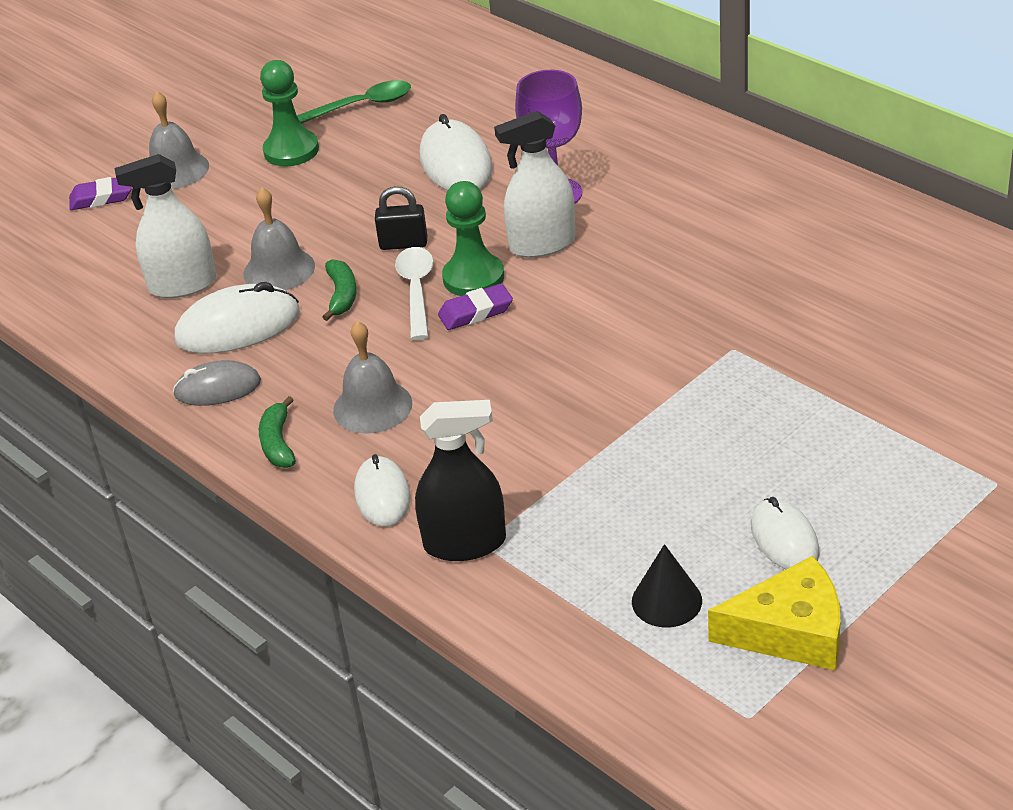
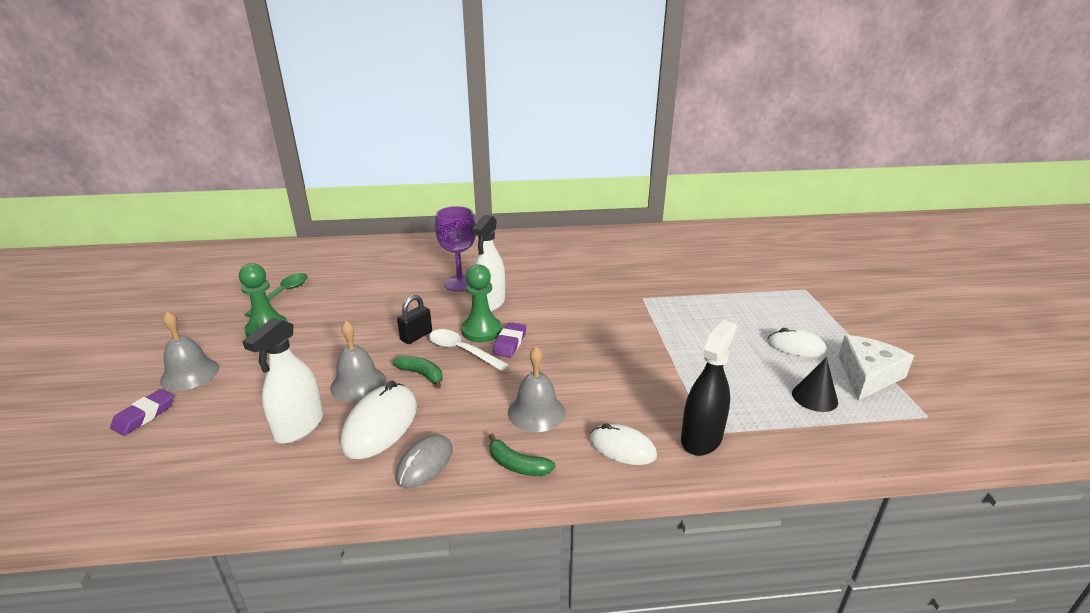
camera: 55 degrees left, 10 degrees down
(456, 163) = (384, 294): white mouse -> none
(790, 631) = (867, 375): yellow cheese -> white cheese

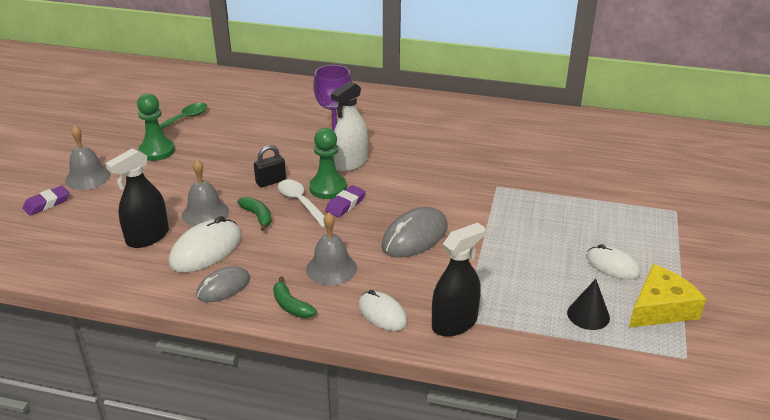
camera: 20 degrees right, 5 degrees up
(299, 426) = (147, 237): white spray bottle -> black spray bottle
(600, 360) = (414, 236): none -> grey mouse
(867, 375) = (660, 308): white cheese -> yellow cheese

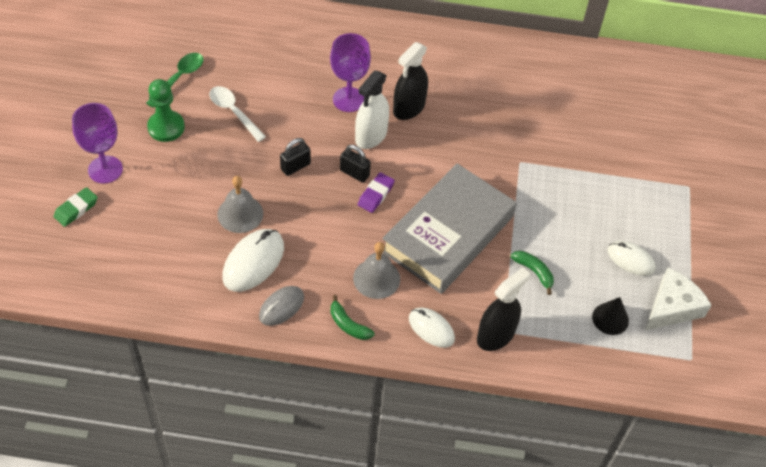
camera: 10 degrees left, 20 degrees up
(47, 203) = (76, 209): purple eraser -> green eraser
(87, 177) = (105, 169): grey bell -> purple goblet
(147, 237) = (192, 249): black spray bottle -> black spray bottle (409, 108)
(258, 216) = (293, 215): green banana -> green banana (534, 272)
(301, 203) = (332, 195): white spoon -> white spoon (234, 112)
(328, 188) = (354, 173): green pawn -> black padlock
(414, 236) = (448, 234): grey mouse -> grey book
(660, 308) = (672, 307): yellow cheese -> white cheese

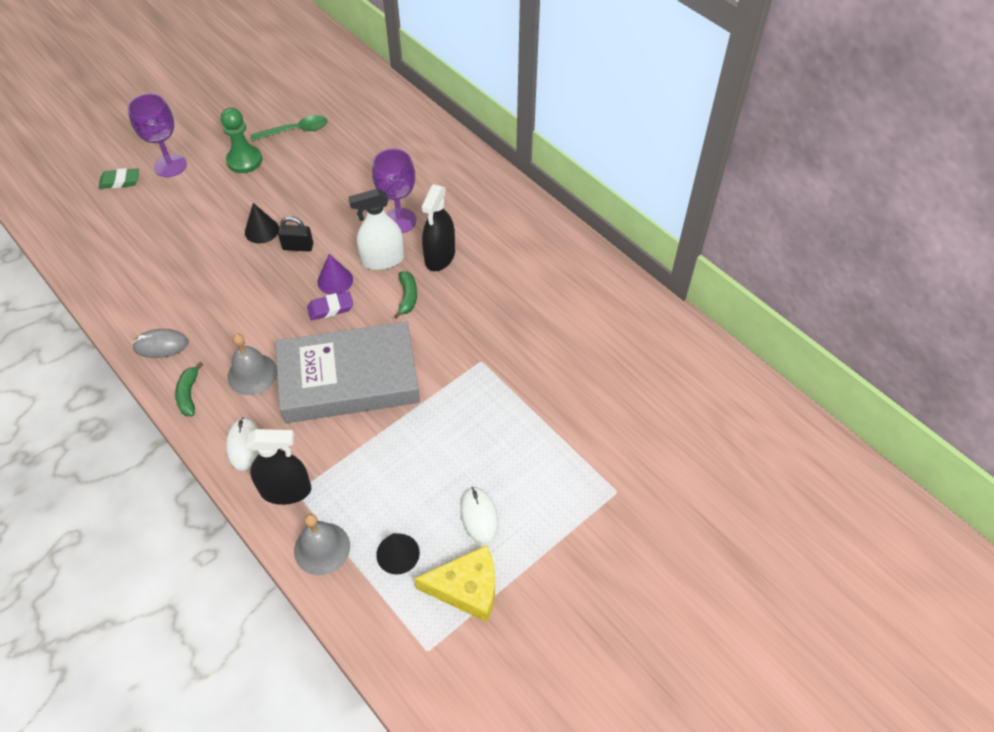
camera: 45 degrees right, 0 degrees up
(234, 112) = (303, 178): white spoon -> none
(240, 214) = (217, 256): grey bell -> grey bell (322, 548)
(251, 172) = (261, 230): none -> black cone
(253, 262) = (183, 298): white mouse -> none
(354, 173) = (335, 280): black padlock -> purple cone
(409, 108) = (440, 257): black spray bottle -> black spray bottle turned 60 degrees counterclockwise
(534, 272) = (380, 462): green banana -> green banana (407, 297)
(672, 307) = (467, 588): white cheese -> yellow cheese

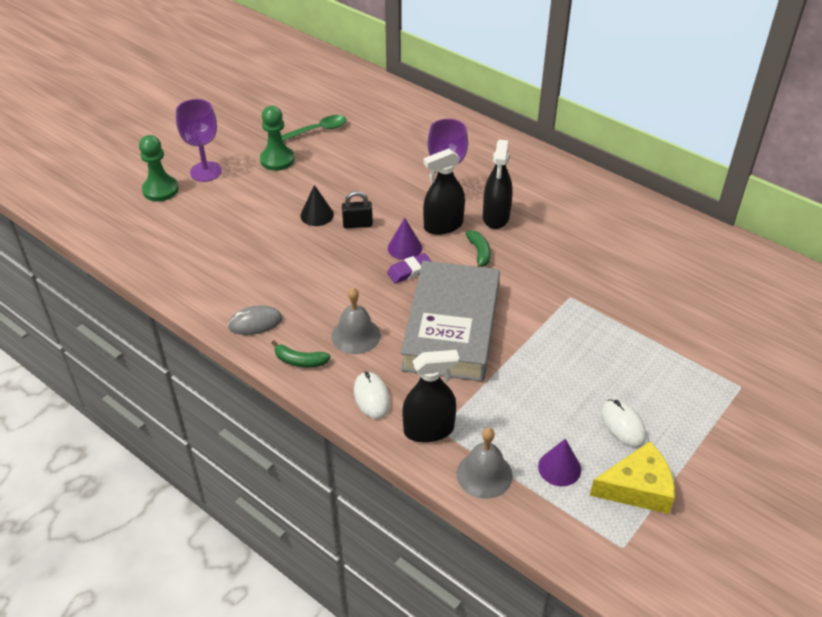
camera: 10 degrees left, 10 degrees down
(120, 181) = (160, 190): green eraser -> green pawn
(189, 394) = (300, 361): green banana -> green banana turned 60 degrees counterclockwise
(349, 379) = (451, 327): grey book -> grey book turned 60 degrees counterclockwise
(383, 260) = (443, 225): white spray bottle -> black spray bottle
(398, 553) = (559, 468): black cone -> purple cone

